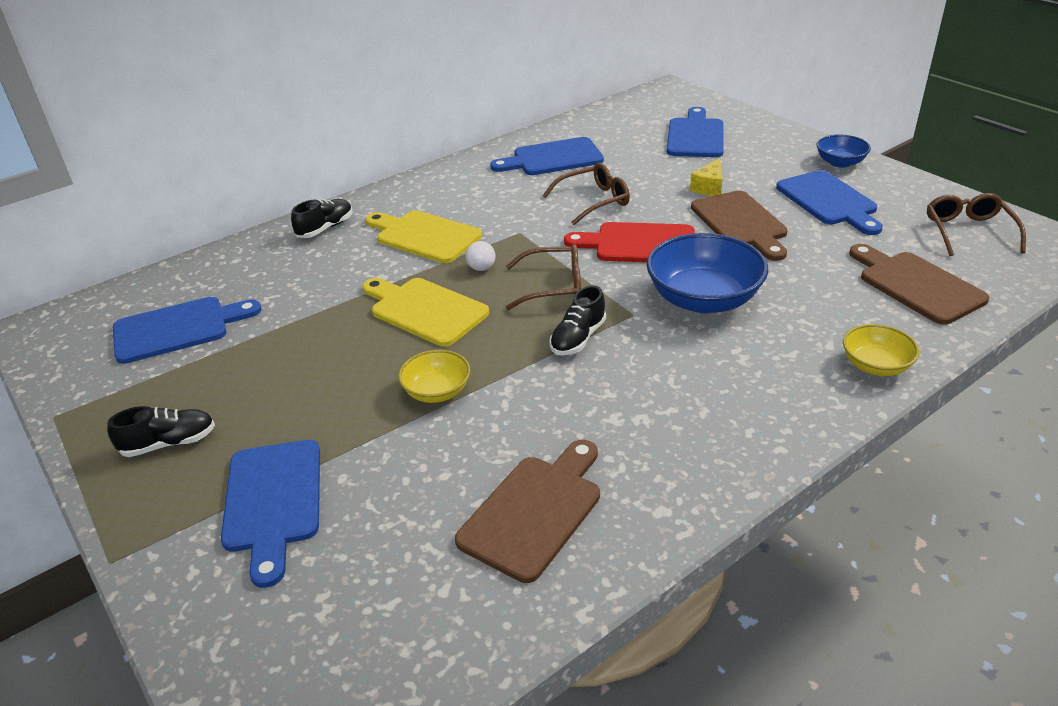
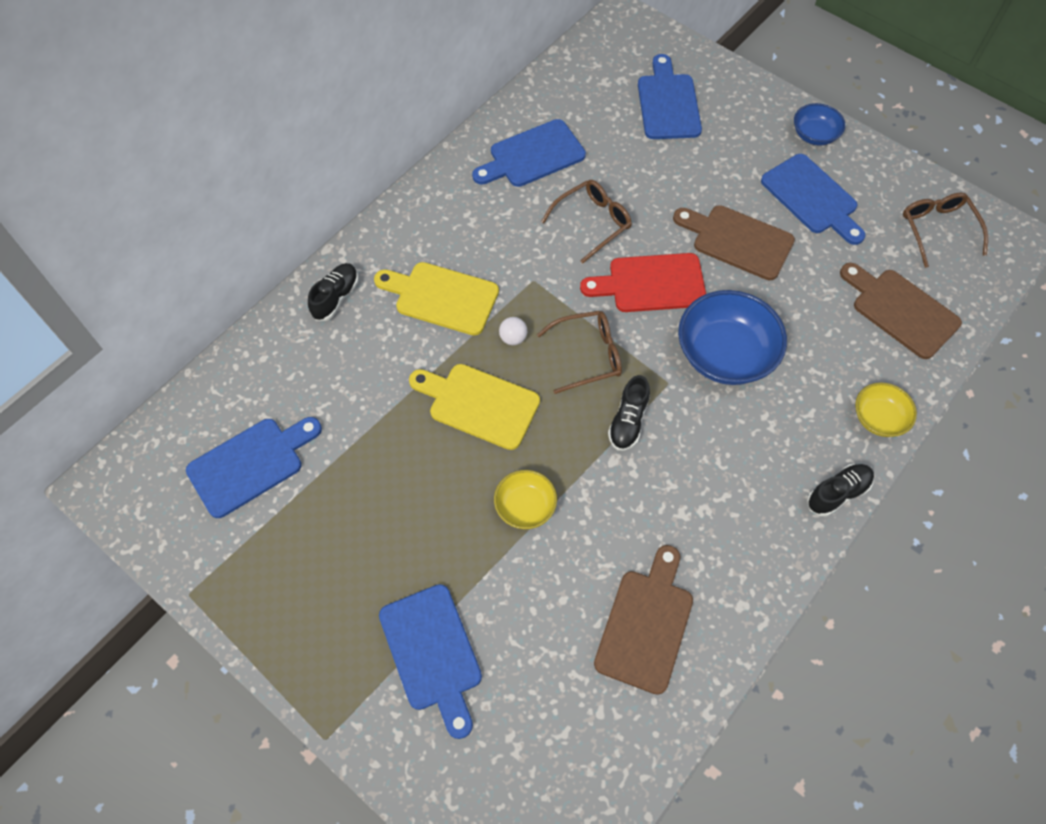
camera: 15 degrees left, 25 degrees up
(169, 443) = (313, 607): black shoe -> black shoe (837, 493)
(709, 187) = (698, 188): yellow cheese -> none
(741, 223) = (738, 241): brown cutting board -> brown cutting board turned 150 degrees clockwise

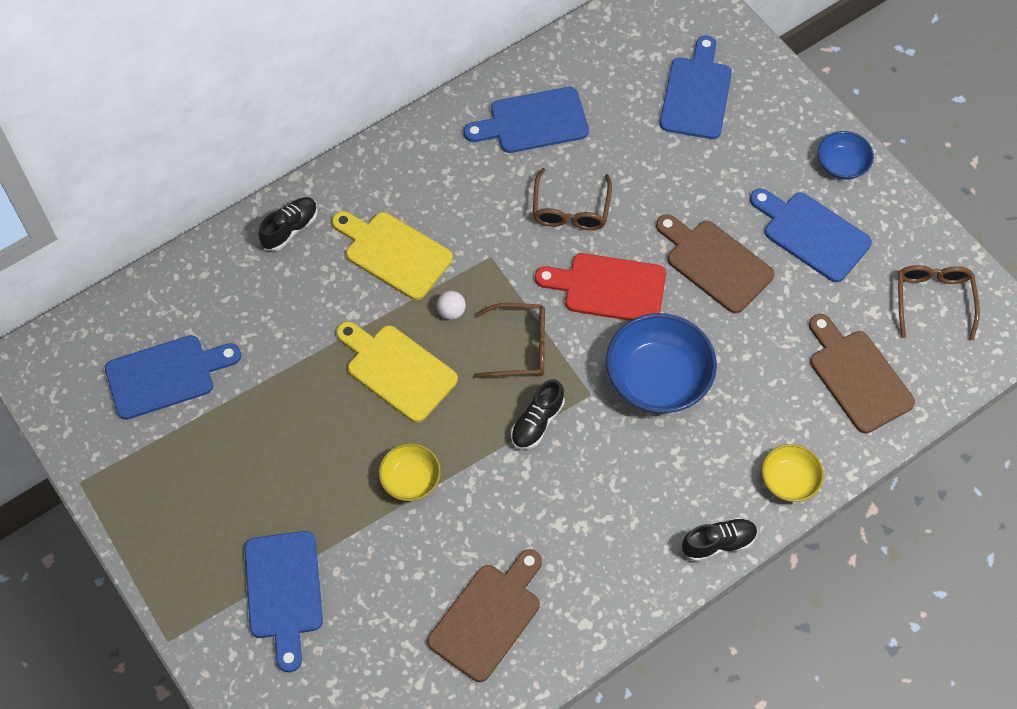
camera: 15 degrees right, 0 degrees up
(592, 223) = (570, 209): brown glasses -> brown glasses turned 120 degrees clockwise
(812, 197) = (812, 234): blue cutting board -> blue cutting board turned 150 degrees clockwise

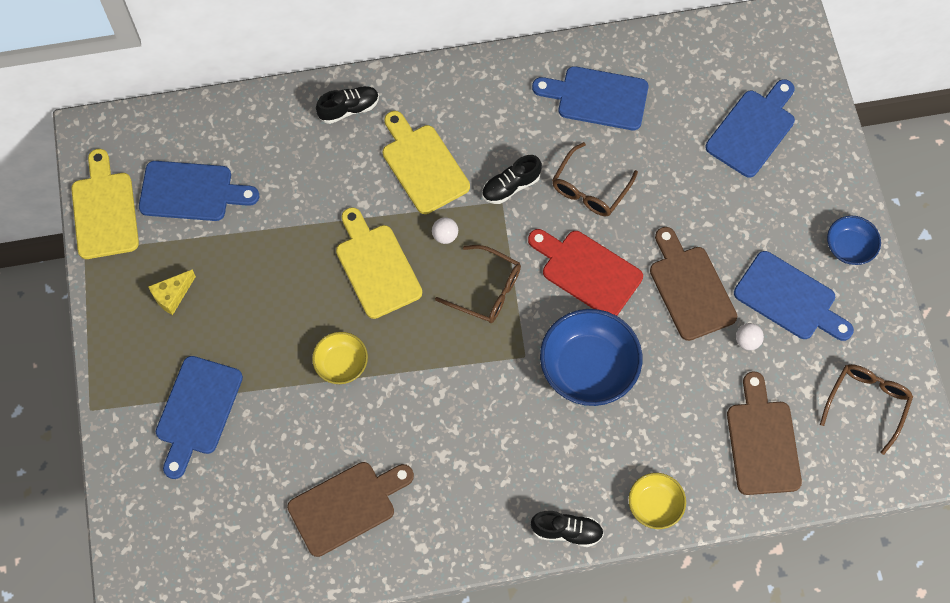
camera: 25 degrees right, 5 degrees up
(81, 432) = (104, 211): none -> yellow cutting board
(198, 487) = (172, 295): none -> yellow cheese
(537, 422) = (468, 361): black shoe -> black shoe (511, 186)
(794, 290) = (747, 341): none -> white ball
(812, 234) = (789, 298): blue cutting board -> blue cutting board turned 150 degrees clockwise

